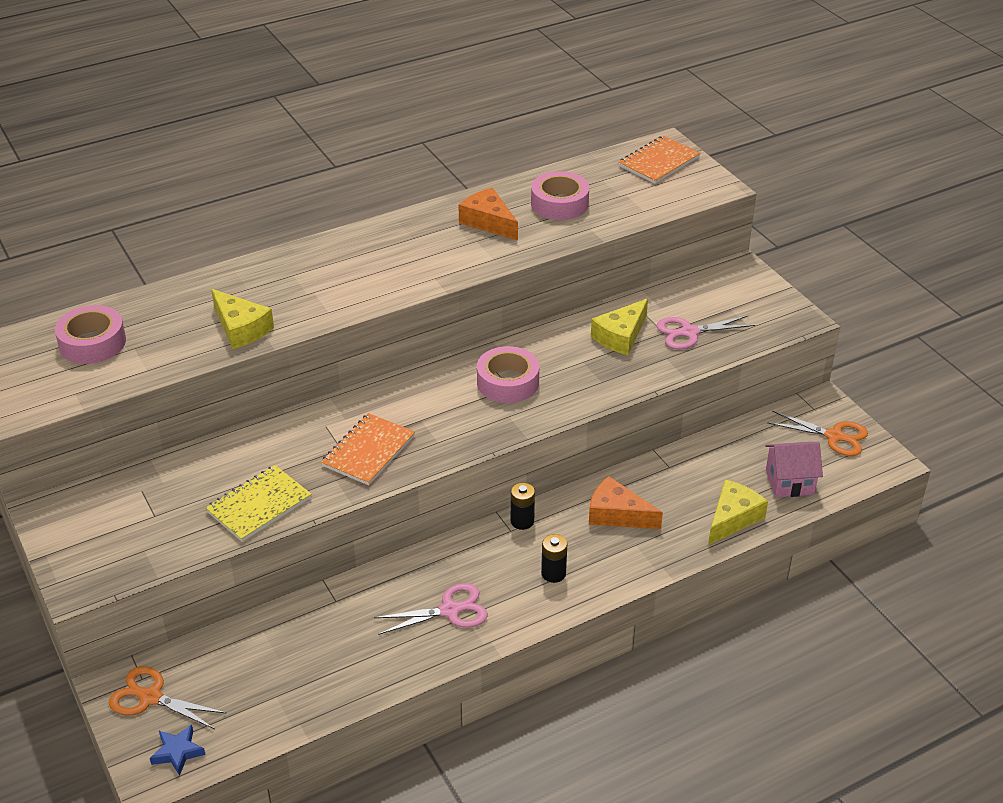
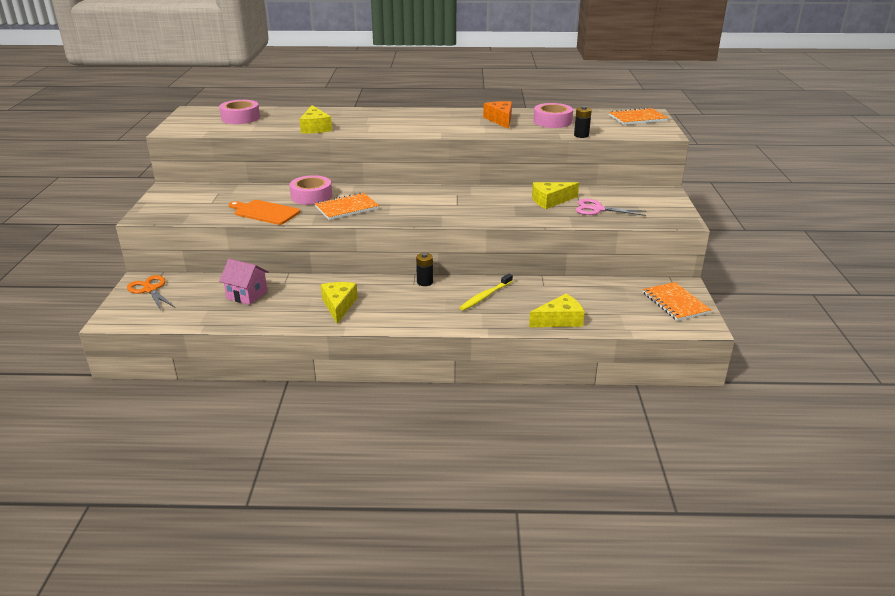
camera: 30 degrees right, 10 degrees down
(178, 752) = (134, 314): blue star -> none
(259, 505) = (265, 212): yellow notebook -> orange cutting board
(450, 610) = (339, 306): pink scissors -> yellow cheese
(507, 382) = (458, 202): pink tape -> pink tape (311, 196)
(553, 573) = (416, 309): black battery -> black battery (581, 135)
(617, 514) = (485, 296): orange cheese -> yellow toothbrush
(789, 482) = (619, 315): pink house -> pink house (247, 295)
(834, 436) = (675, 303): orange scissors -> orange notebook

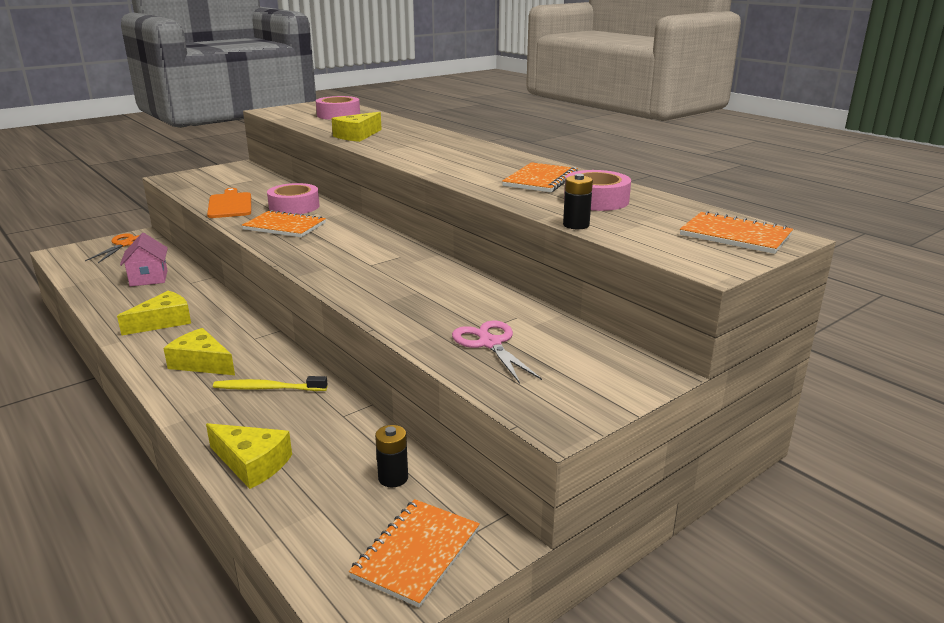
camera: 50 degrees right, 5 degrees down
(425, 282) = (265, 342): black battery -> black battery (393, 478)
(500, 120) = (540, 180): orange cheese -> orange notebook
(550, 201) = (468, 307): yellow cheese -> yellow cheese (201, 363)

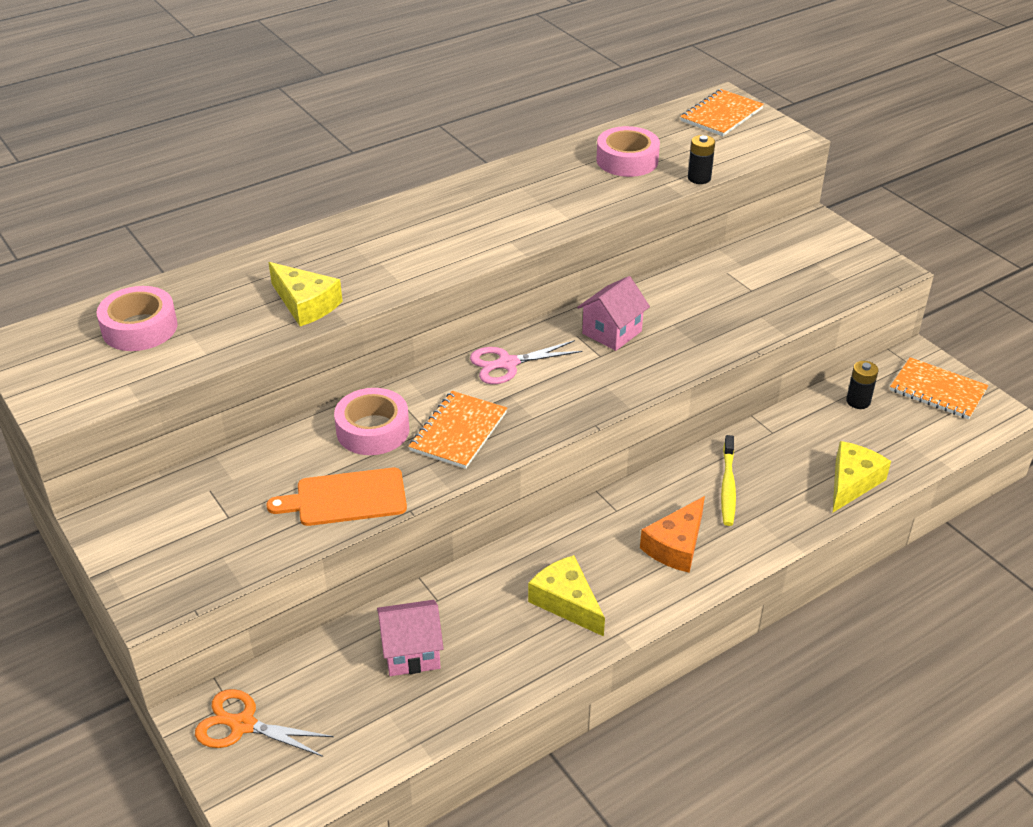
camera: 85 degrees left, 15 degrees up
(201, 363) = (676, 545): yellow cheese -> orange cheese
(404, 268) = (611, 332): none -> pink house
(490, 344) = (778, 289): pink scissors -> pink scissors (507, 364)
(540, 180) = (555, 182): orange notebook -> none

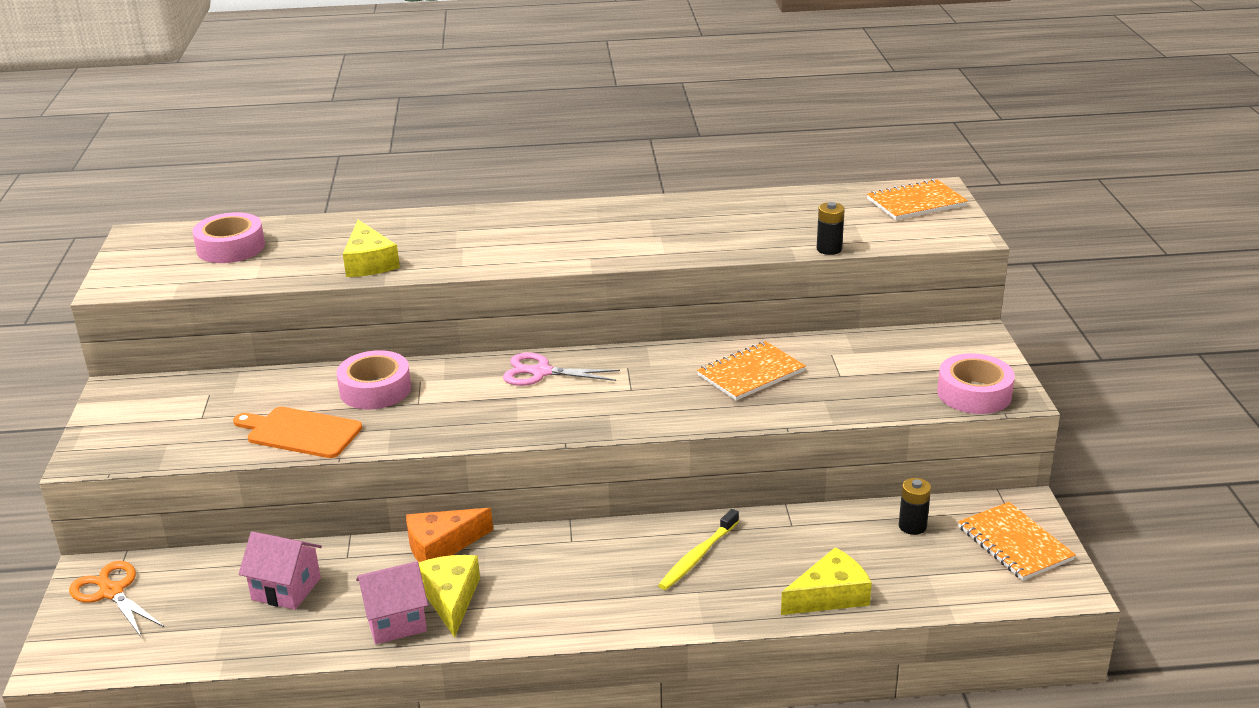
camera: 30 degrees right, 10 degrees down
(458, 432) = (442, 412): orange notebook -> orange notebook (751, 373)
(611, 332) = (662, 374): pink house -> pink house (395, 621)
(627, 160) = (775, 220): pink tape -> pink tape (974, 393)
(676, 545) = (596, 589): orange cheese -> orange cheese (441, 546)

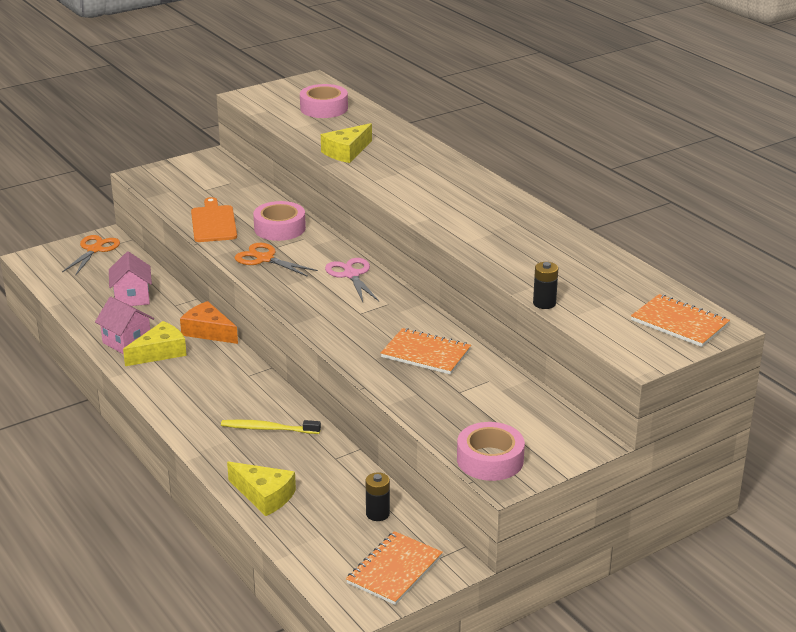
camera: 60 degrees right, 0 degrees up
(439, 418) = (265, 259): none -> orange scissors

